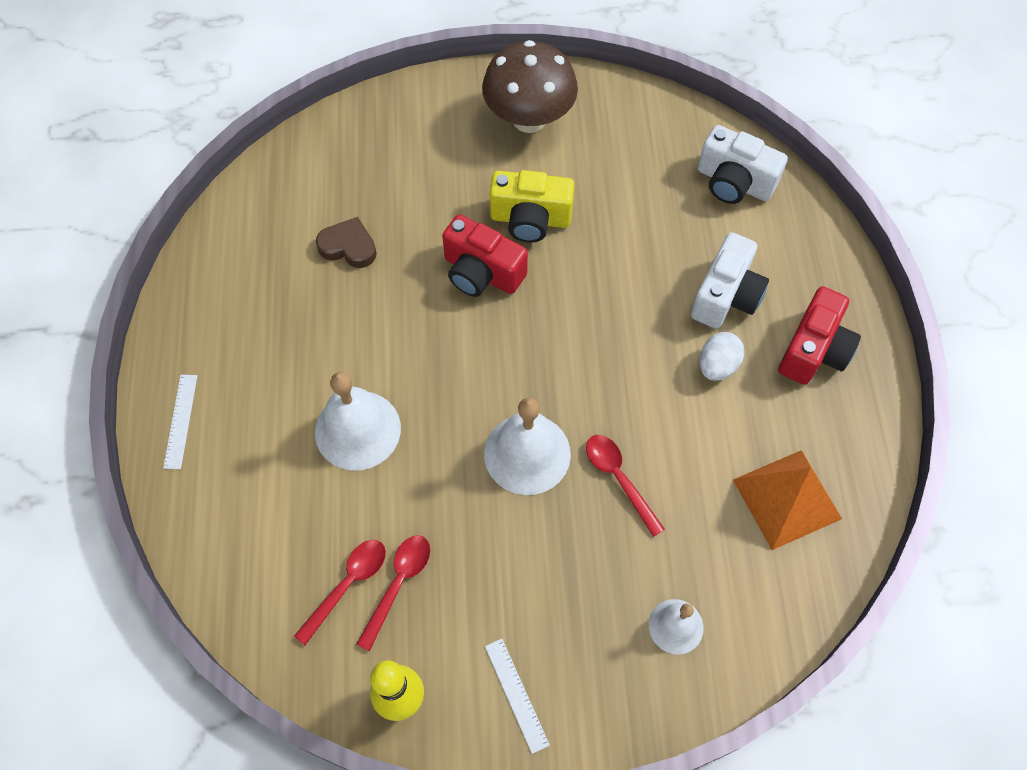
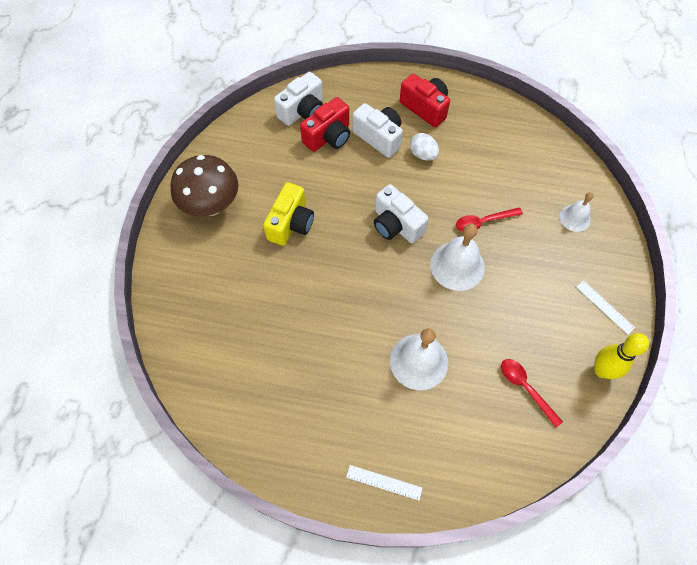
camera: 75 degrees left, 0 degrees up
(348, 246) = (274, 340): brown heart -> none
(398, 584) = (529, 357): red spoon -> none
(481, 273) = (322, 261): red camera -> red camera (328, 137)
(516, 695) = (605, 307): white ruler -> white ruler turned 60 degrees clockwise
(572, 354) = (396, 225): none -> white camera
(786, 499) = (510, 147): orange pyramid -> none

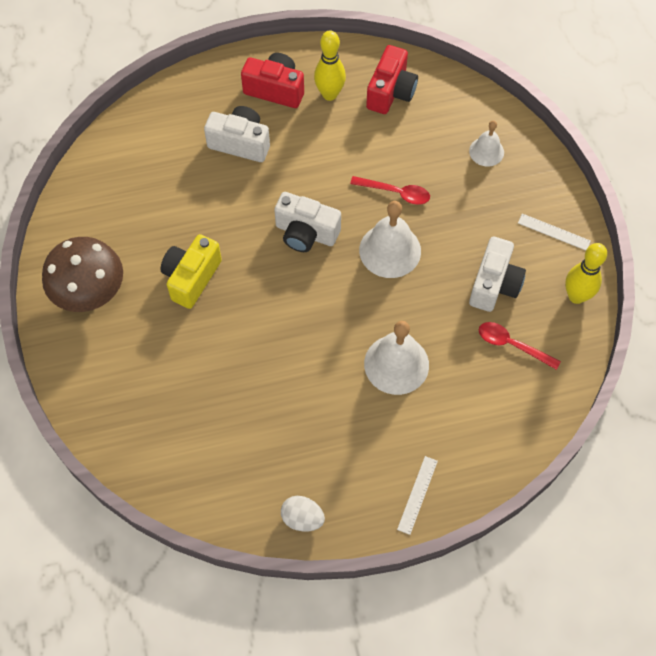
camera: 25 degrees left, 0 degrees up
(291, 224) = (191, 278): yellow camera -> yellow camera turned 150 degrees counterclockwise
(303, 111) = (139, 145): white camera -> white camera (494, 284)
(328, 137) = (183, 164): red camera -> red camera (391, 92)
(384, 482) = (417, 495): white ruler -> white ruler turned 60 degrees counterclockwise
(423, 154) = (298, 144): white egg -> white egg (302, 518)
(466, 126) = (329, 94): none -> yellow bowling pin
(483, 222) = (395, 193): red spoon -> red spoon turned 120 degrees counterclockwise

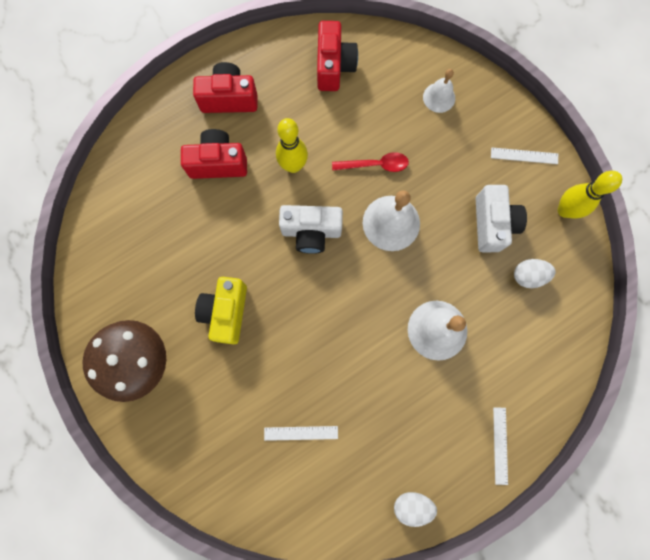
camera: 20 degrees left, 15 degrees up
(218, 412) = (301, 433): none -> white ruler
(240, 143) = (218, 163): white camera -> red camera
(329, 94) = (280, 87): yellow bowling pin -> yellow bowling pin (293, 166)
(512, 345) = (528, 276): red spoon -> white egg

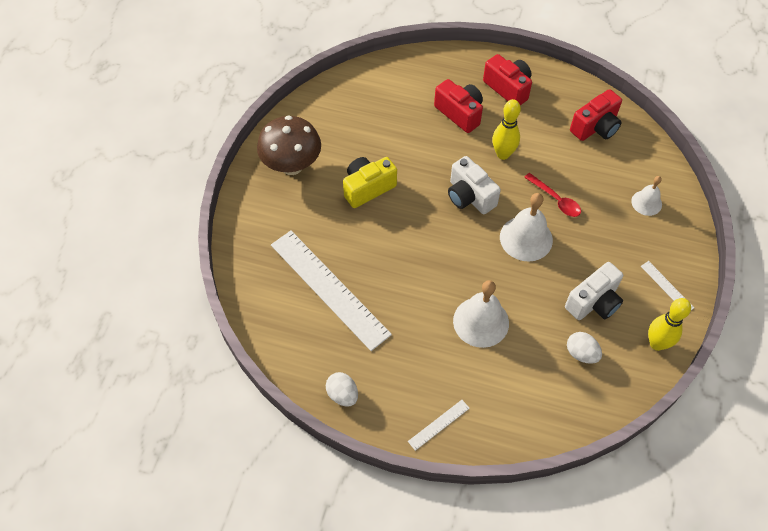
camera: 50 degrees right, 20 degrees down
(301, 433) = (329, 289): white ruler -> white ruler, size x2.43

